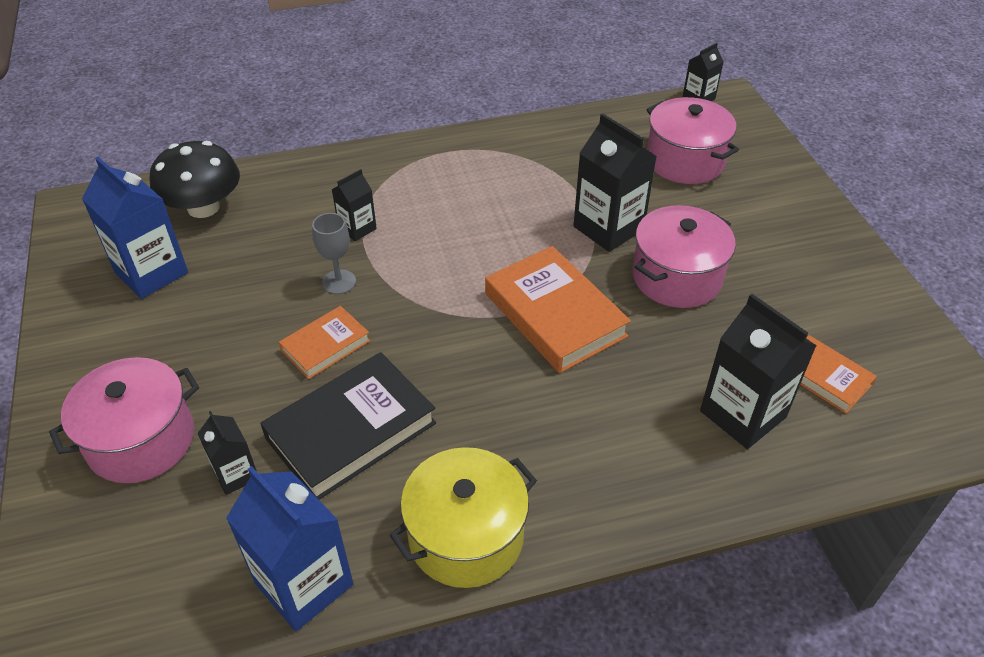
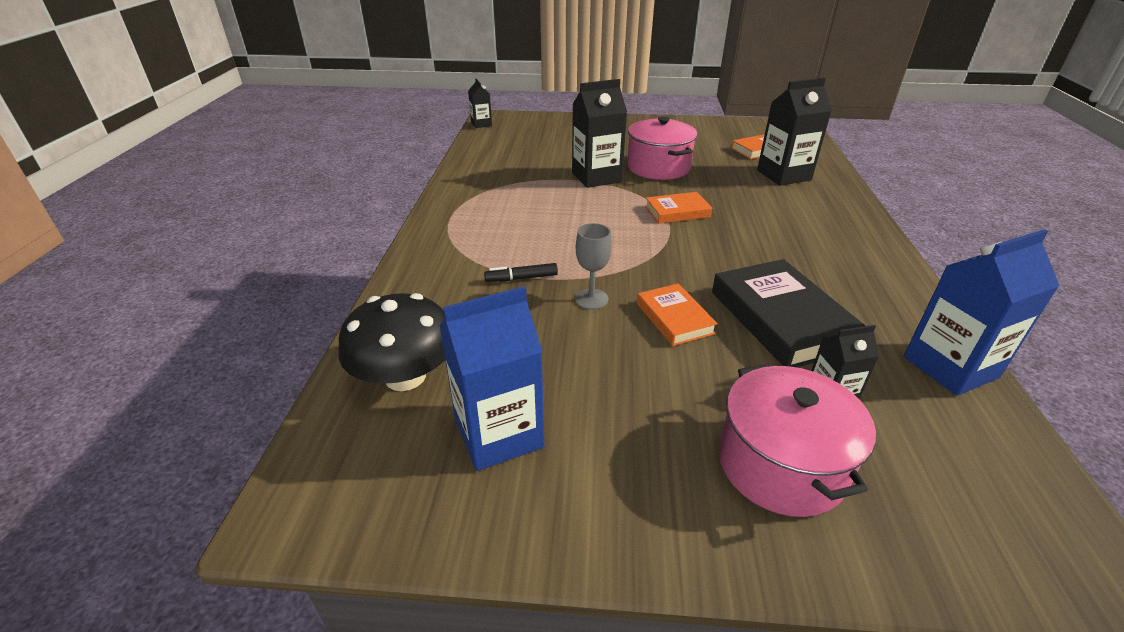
camera: 70 degrees left, 10 degrees down
(357, 228) = (521, 278): black carton -> black marker
(466, 536) = (889, 283): yellow pot -> none
(554, 315) = (677, 212): orange book -> orange book, size x0.57
(685, 161) = (544, 141): pink pot -> none

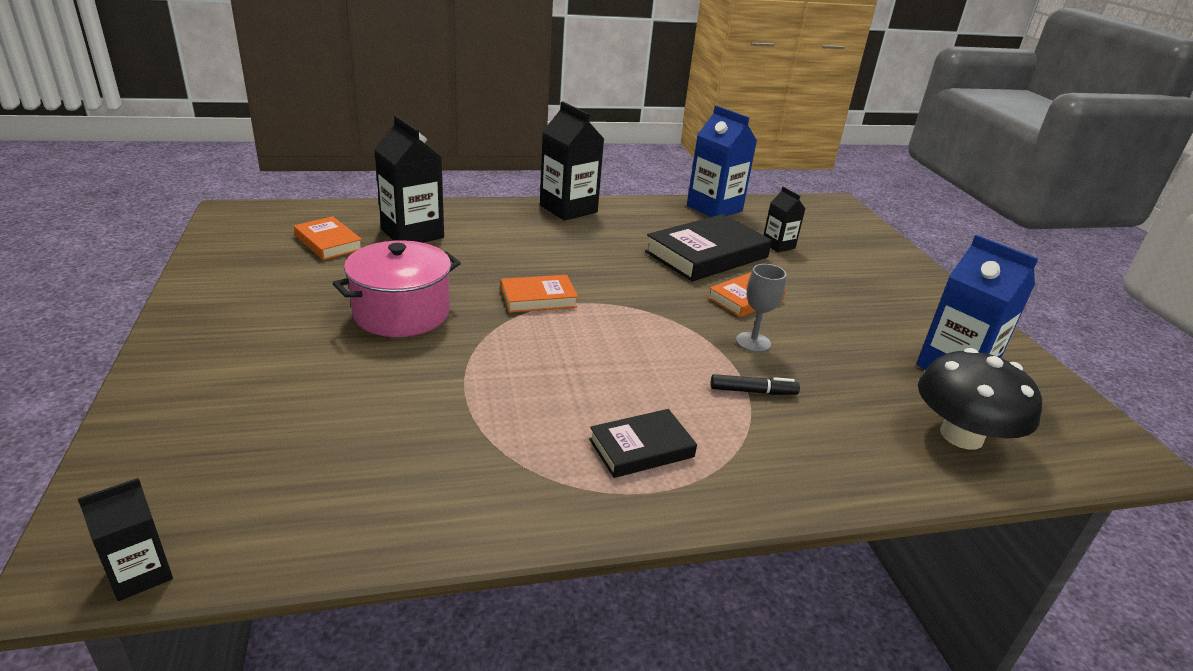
camera: 110 degrees left, 5 degrees down
(486, 222) = (641, 448): none -> black book
(521, 278) = (753, 391): black marker -> black marker turned 60 degrees counterclockwise
(596, 177) = (450, 363): black carton -> black carton (568, 209)
(677, 212) = (538, 298): orange book -> orange book turned 75 degrees counterclockwise
(781, 464) = (856, 265): pink pot -> none

